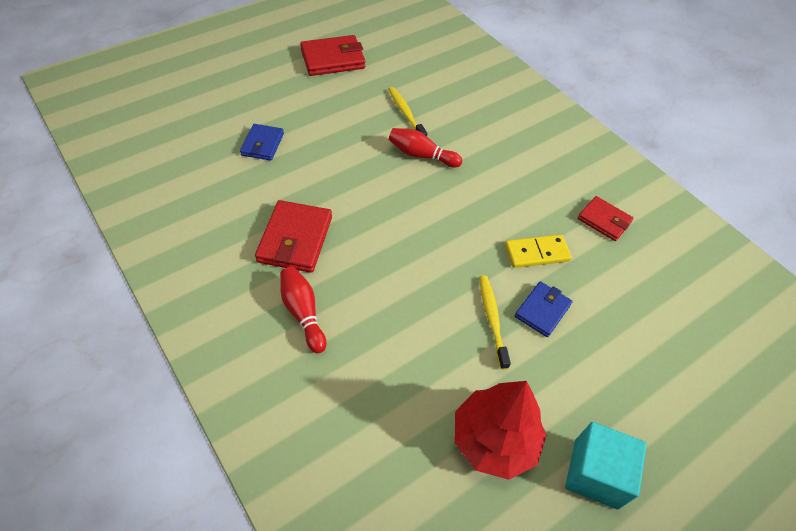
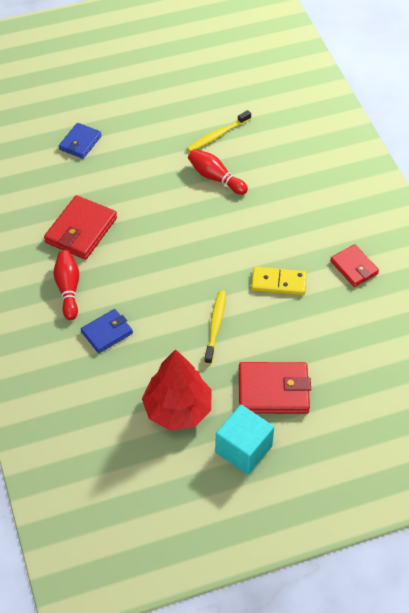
camera: 20 degrees right, 0 degrees up
(333, 59) = (170, 69): red wallet -> red wallet (273, 391)
(406, 113) = (217, 135): yellow toothbrush -> yellow toothbrush turned 120 degrees counterclockwise
(542, 310) = (260, 328): blue wallet -> blue wallet (107, 332)

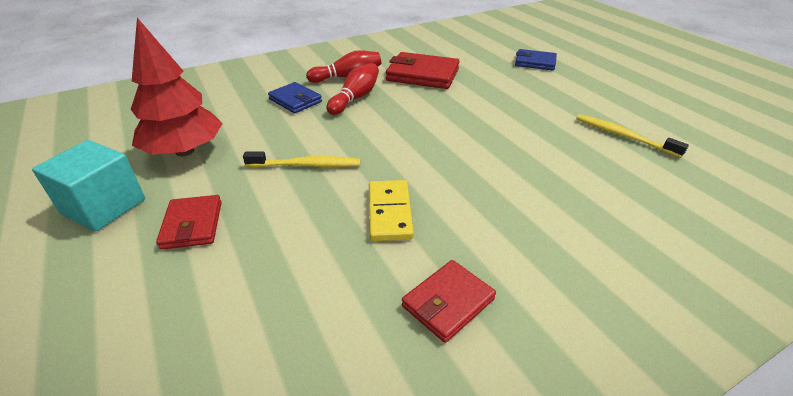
camera: 80 degrees right, 15 degrees down
(215, 178) = (549, 141): red bowling pin -> red bowling pin (355, 98)
(273, 391) = (192, 225): red wallet -> red wallet, size x0.63

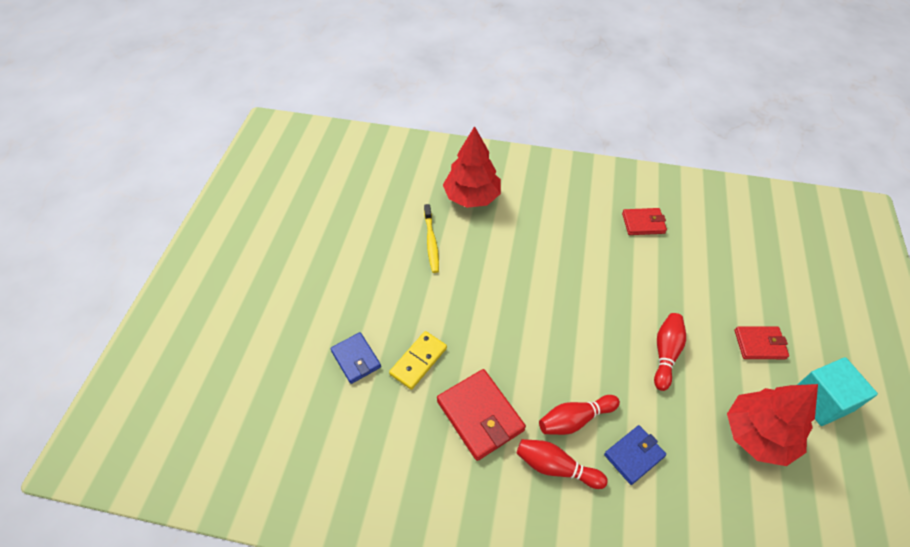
camera: 140 degrees left, 15 degrees up
(192, 225) = (759, 344): red wallet -> red wallet turned 60 degrees clockwise
(295, 100) = (634, 455): blue wallet -> blue wallet turned 60 degrees clockwise
(306, 165) = (665, 354): yellow toothbrush -> red bowling pin
(390, 212) = (635, 281): yellow domino -> yellow domino (418, 361)
(678, 196) = (472, 197): none -> red tree

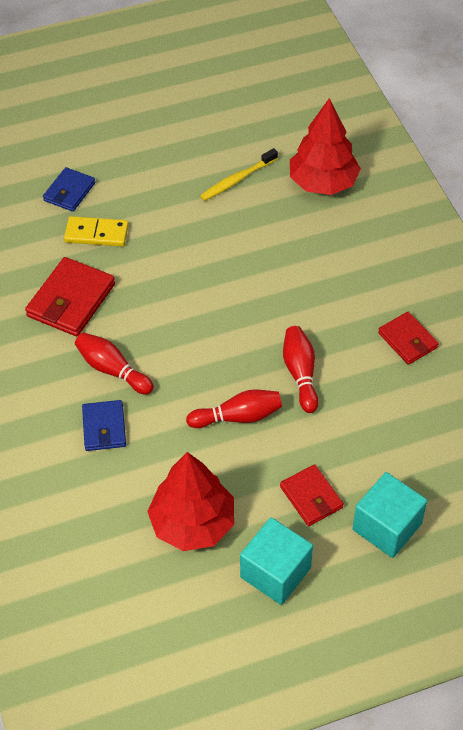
camera: 60 degrees right, 0 degrees up
(556, 467) = (56, 374): red bowling pin -> red bowling pin (300, 374)
(634, 455) = (104, 427): blue wallet -> blue wallet turned 60 degrees clockwise
(800, 313) = (386, 527): none -> turquoise cube

